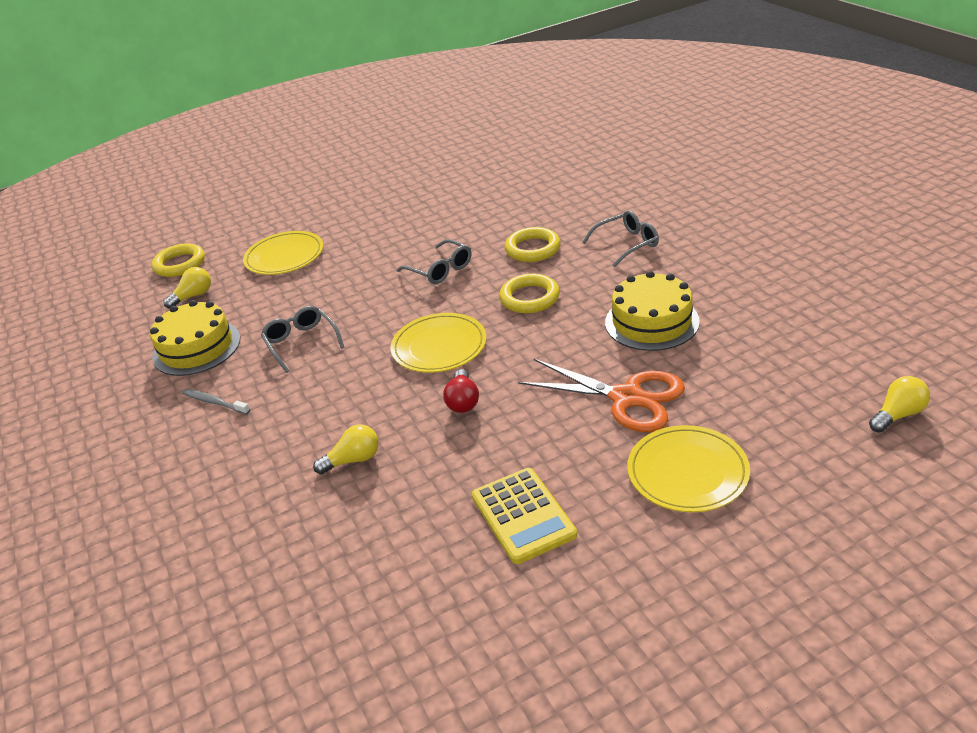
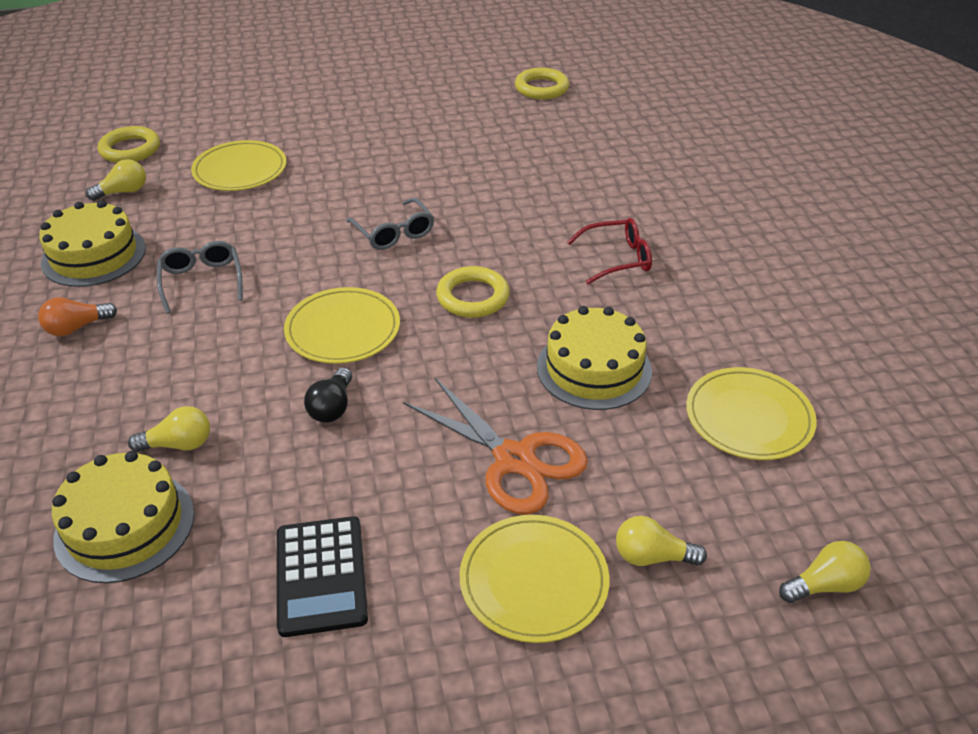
camera: 10 degrees right, 5 degrees up
(214, 402) = (76, 327): grey toothbrush -> orange light bulb
(343, 527) = (125, 525): none -> yellow cake
(463, 401) = (332, 407): red light bulb -> black light bulb
(523, 515) = (321, 576): yellow calculator -> black calculator
(533, 249) = (508, 235): yellow ring -> yellow ring (541, 88)
(627, 244) = (617, 258): grey glasses -> red glasses
(765, 432) = (652, 556): none -> yellow light bulb
(784, 323) = (749, 417): none -> yellow plate

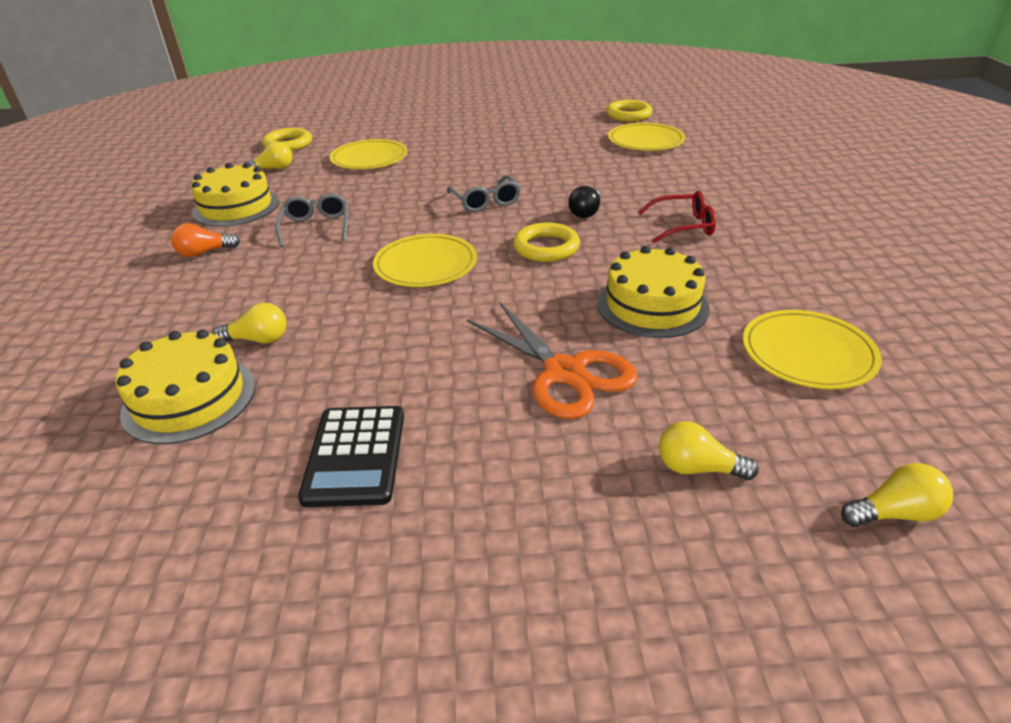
camera: 10 degrees right, 5 degrees down
(332, 407) = (402, 320): black light bulb -> black light bulb (586, 212)
(534, 581) = (568, 479): yellow plate -> yellow plate (645, 141)

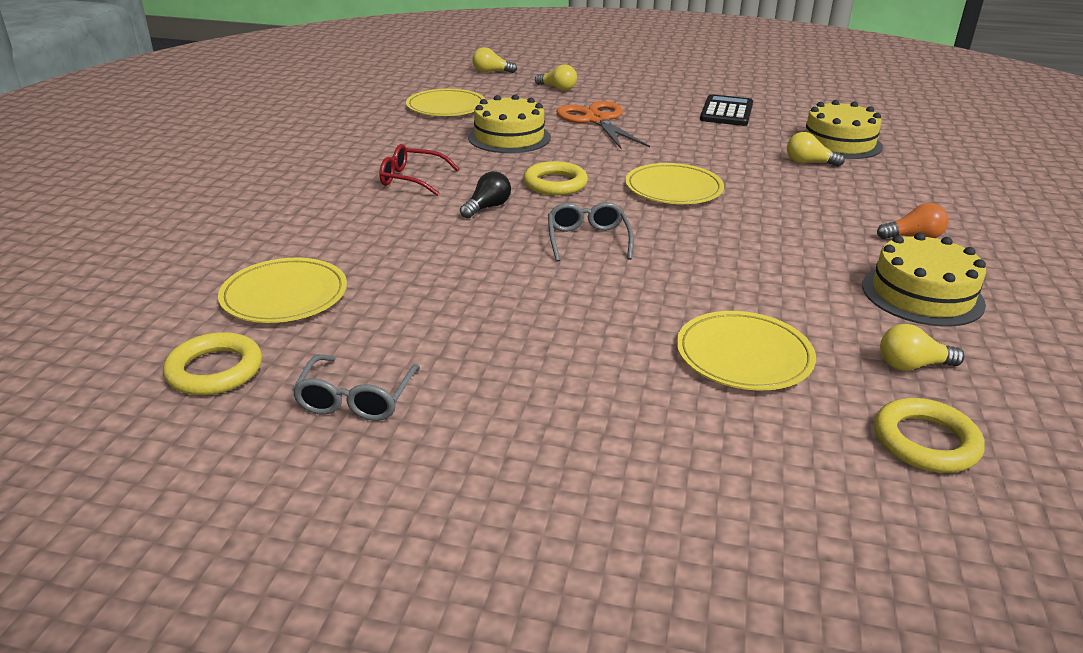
camera: 165 degrees left, 5 degrees down
(316, 227) = (795, 245): grey glasses -> grey glasses (356, 399)

